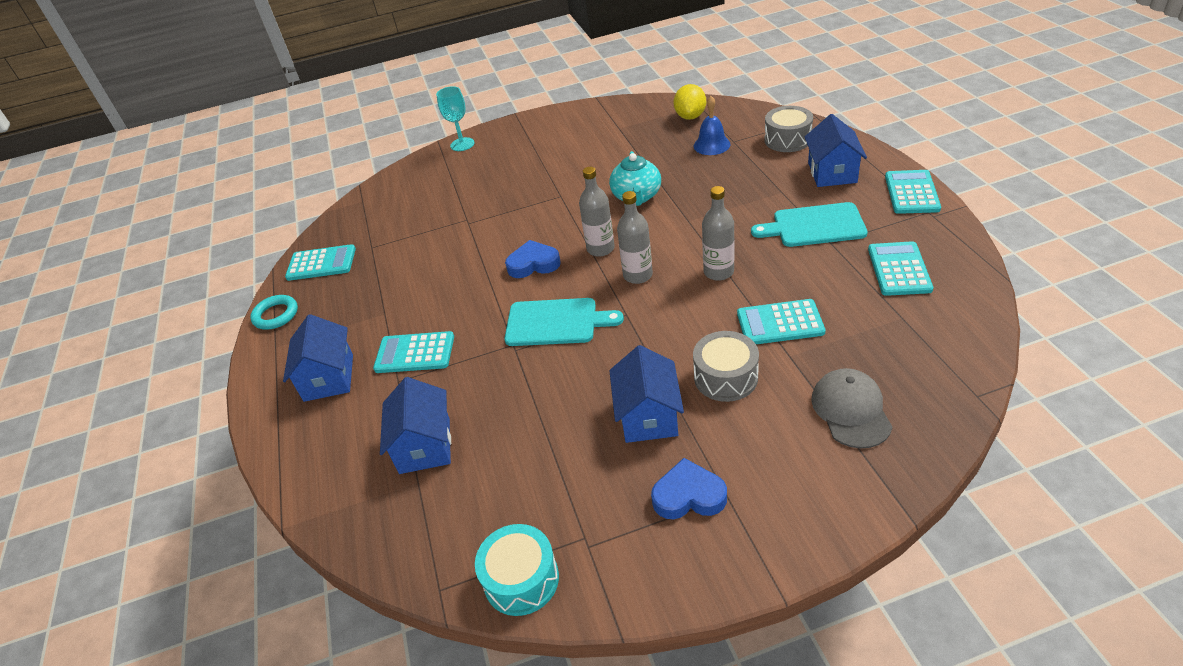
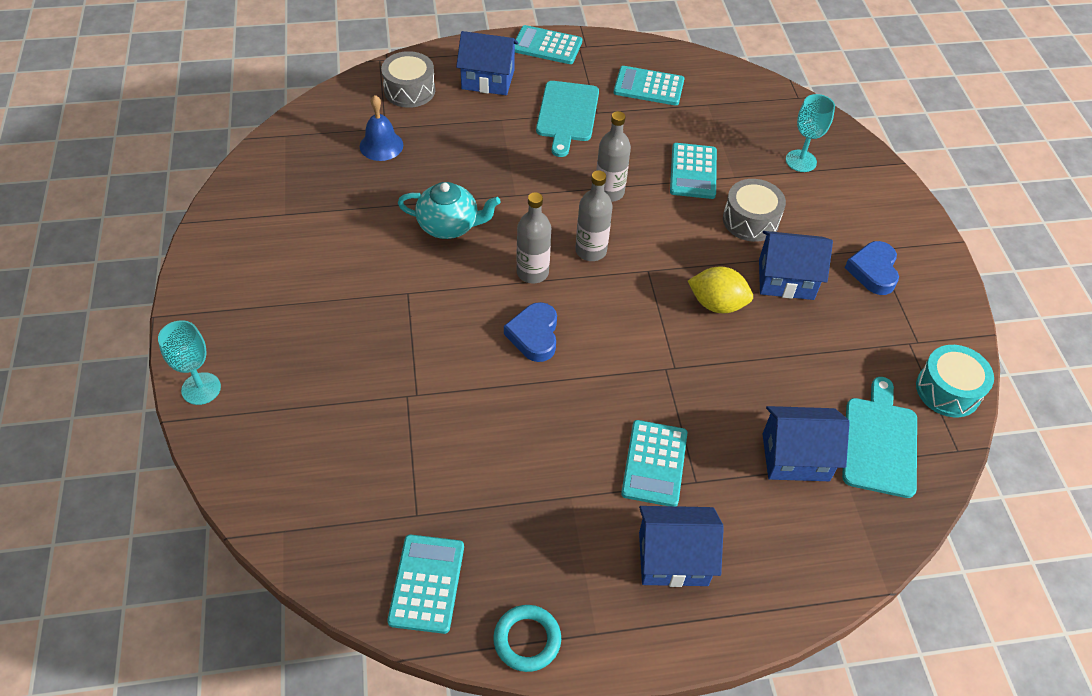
camera: 90 degrees left, 10 degrees up
(556, 322) = (642, 328): turquoise cutting board -> turquoise cutting board (879, 442)
(690, 116) = (305, 148): yellow lemon -> yellow lemon (717, 304)
(851, 410) = (801, 161): grey cap -> turquoise goblet

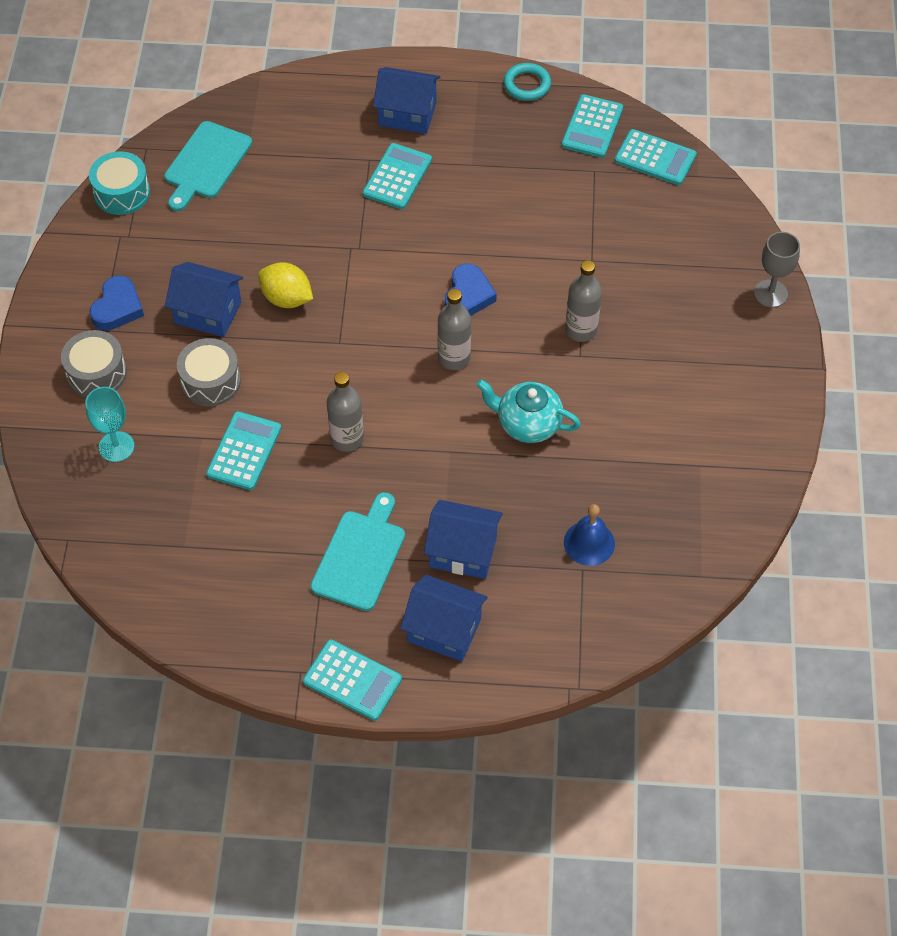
camera: 165 degrees left, 5 degrees up
(201, 388) = (770, 293): turquoise goblet -> grey goblet
(409, 90) = (546, 626): grey drum -> grey drum (96, 373)
(591, 251) = (389, 372): grey bottle -> grey bottle (581, 330)
(648, 87) = (245, 586): turquoise calculator -> turquoise calculator (655, 158)
(795, 457) = (281, 164): blue house -> blue house (463, 551)

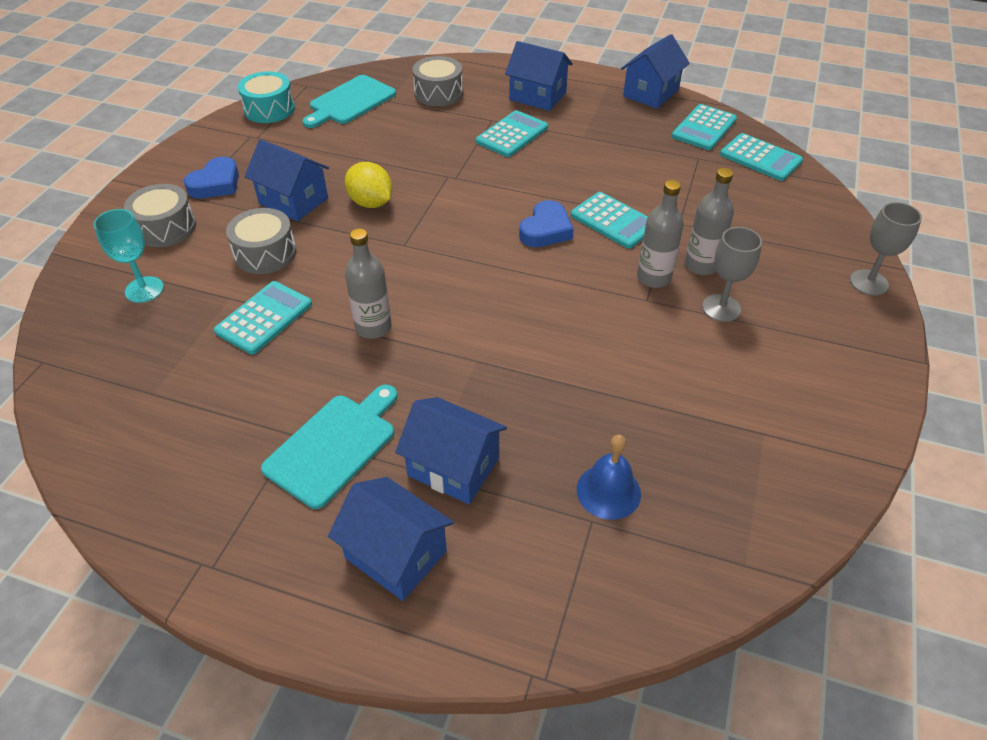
camera: 15 degrees right, 10 degrees down
(298, 130) = (438, 93): none -> grey drum
(352, 680) = (257, 590): turquoise calculator -> turquoise calculator (613, 221)
(454, 358) = (513, 278): grey bottle -> grey bottle (701, 265)
(527, 85) = (651, 93): turquoise ring -> blue house
(527, 424) = (571, 351): turquoise teapot -> none
(646, 350) = (721, 308): none -> grey goblet

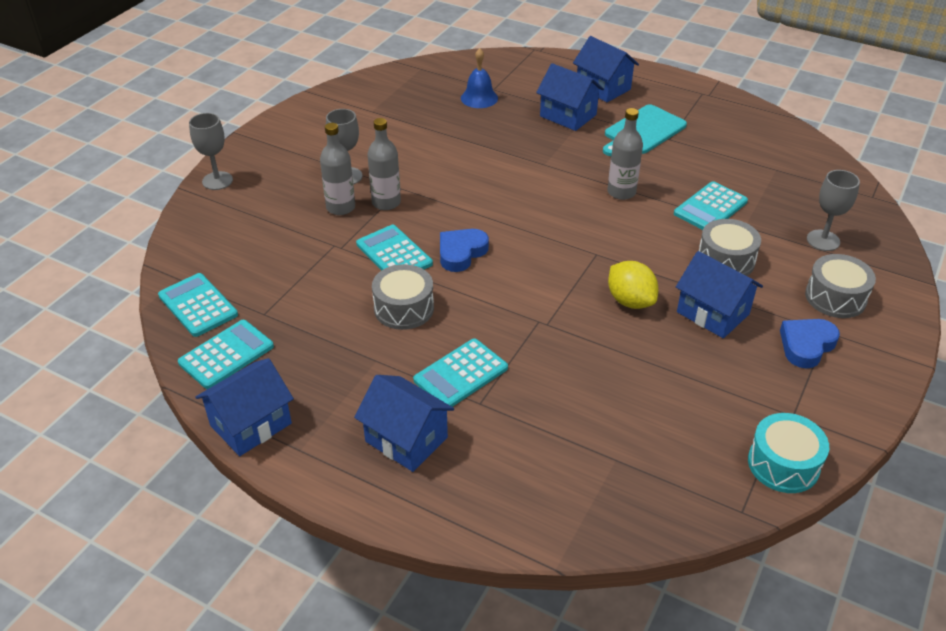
camera: 170 degrees left, 5 degrees down
(144, 289) = (823, 240): turquoise goblet -> grey goblet
(350, 102) = (670, 464): turquoise cutting board -> none
(438, 93) = (543, 466): grey drum -> grey drum (404, 308)

